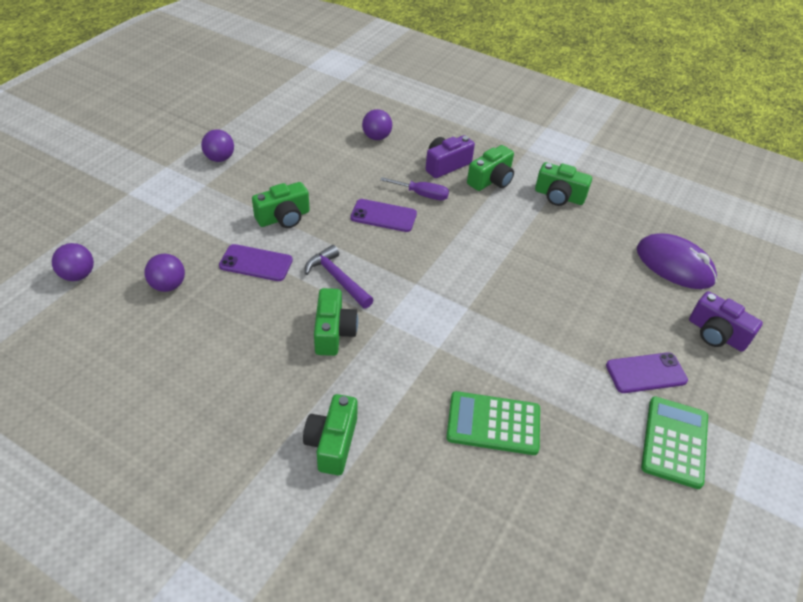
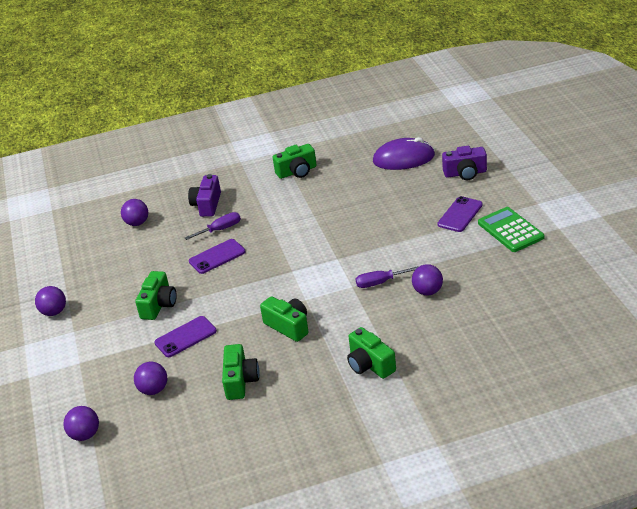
camera: 40 degrees left, 10 degrees down
(337, 279) = (246, 304): purple hammer -> none
(466, 369) = (380, 282): none -> purple screwdriver
(491, 180) = (247, 192): green camera -> green camera (240, 381)
(493, 423) = (427, 291): green calculator -> purple ball

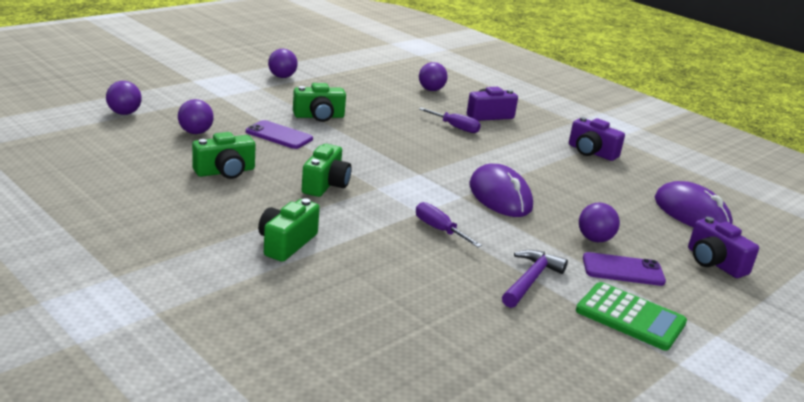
camera: 55 degrees right, 10 degrees down
(217, 257) = (411, 132): purple phone -> none
(297, 172) = (591, 152): green camera -> purple camera
(345, 239) = (500, 196): none -> purple mouse
(427, 291) = (447, 266): purple ball -> purple ball (594, 239)
(458, 259) = (530, 280): none -> purple hammer
(510, 230) = (630, 317): green calculator -> green calculator turned 90 degrees clockwise

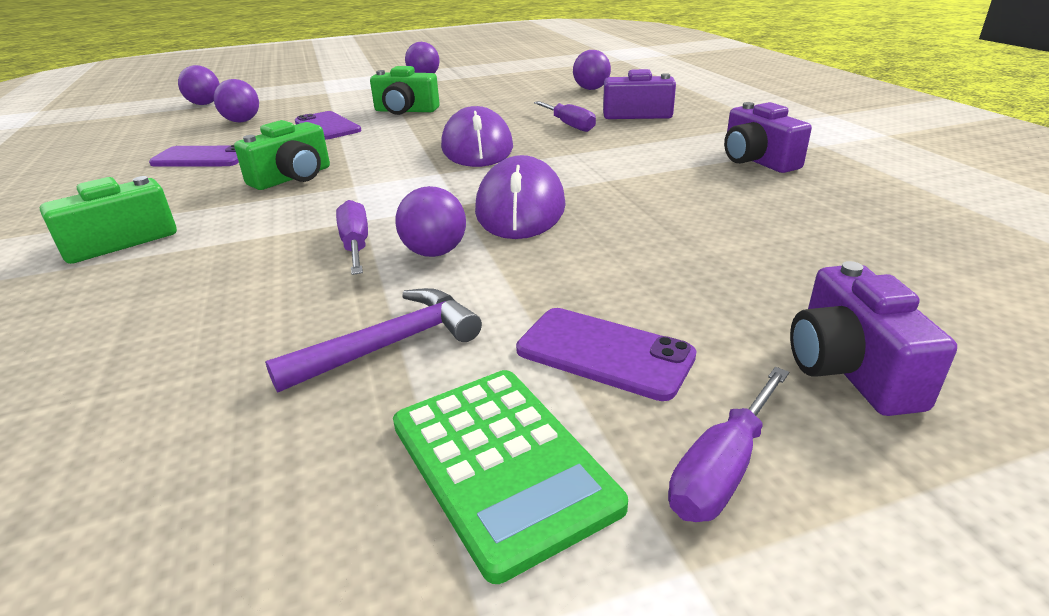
camera: 30 degrees right, 5 degrees up
(225, 172) = (202, 158): green camera -> purple phone
(594, 239) = (610, 288): purple ball -> purple ball (434, 252)
(691, 213) = (876, 264): purple mouse -> purple mouse (477, 147)
(701, 305) = (722, 469): none -> purple screwdriver

